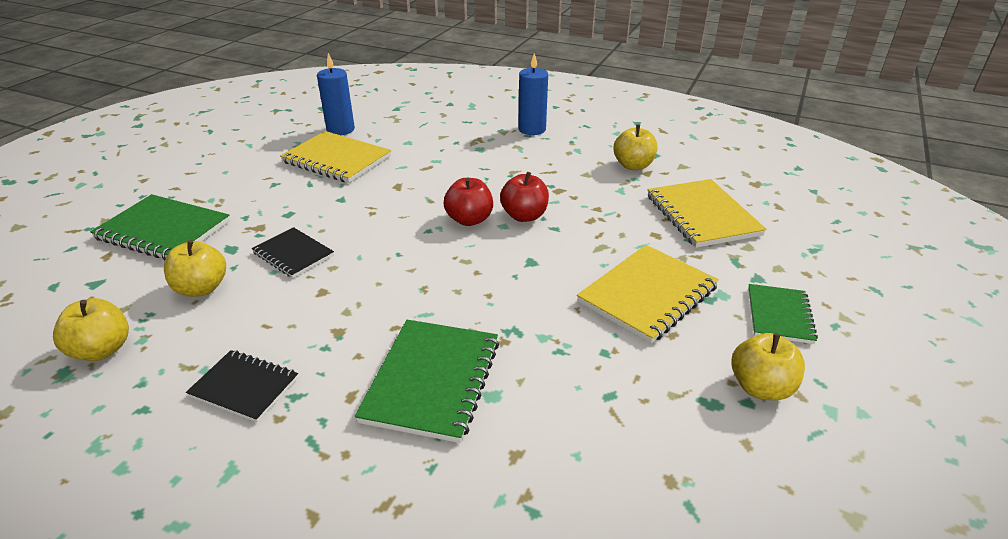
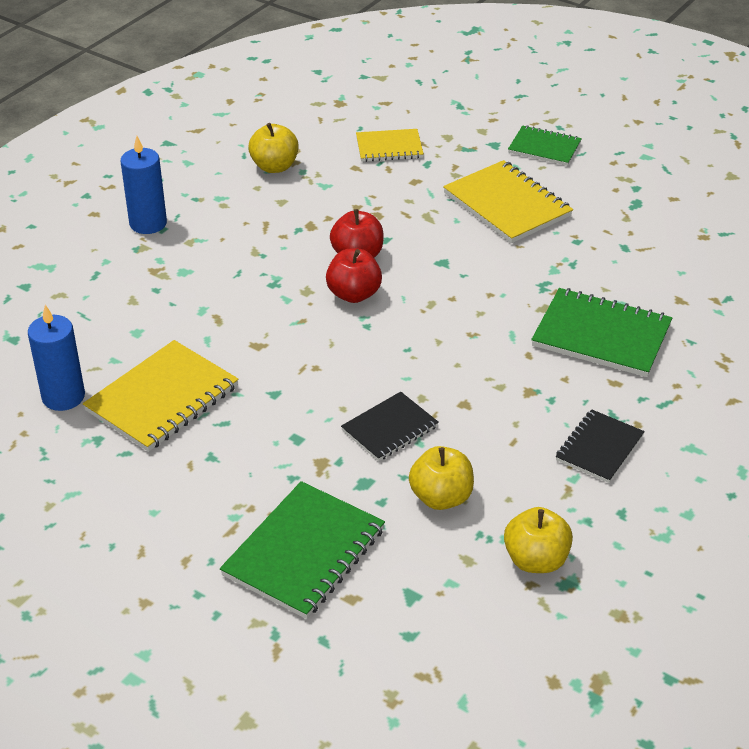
camera: 80 degrees left, 5 degrees up
(702, 215) = (389, 147): yellow notebook -> yellow notebook, size x0.61
(760, 387) = (622, 178): yellow apple -> none

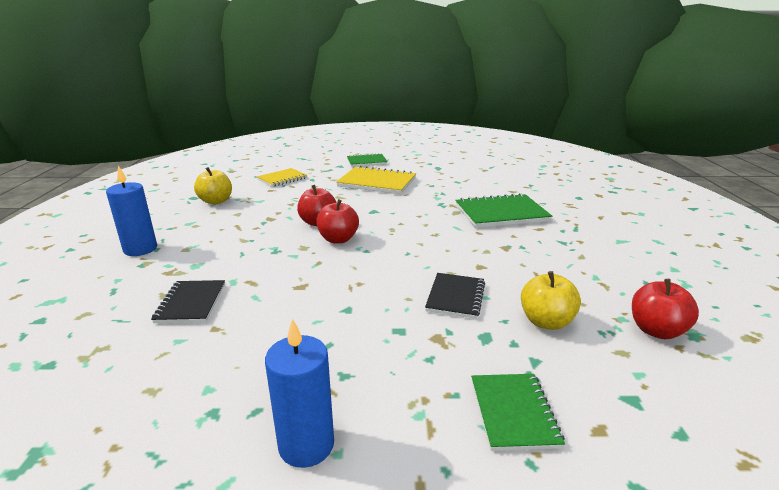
camera: 35 degrees left, 15 degrees down
(63, 397) = (143, 391): blue candle -> blue candle (306, 445)
(162, 399) = (253, 350): yellow notebook -> none
(304, 552) = (513, 412): green notebook -> green notebook, size x0.61
(536, 560) = (656, 330): yellow apple -> red apple
(599, 448) = (582, 258): black notebook -> black notebook (191, 303)

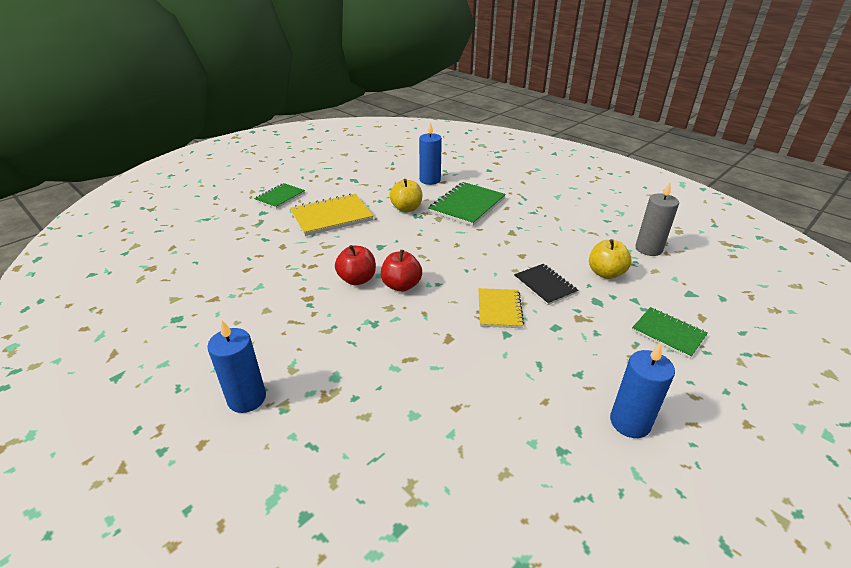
camera: 45 degrees left, 10 degrees up
(191, 303) = (400, 405): black notebook -> none
(216, 201) = (214, 309): yellow apple -> yellow apple (406, 208)
(282, 179) = (233, 252): yellow notebook -> yellow notebook (499, 309)
(502, 186) = (430, 180): none -> blue candle
(656, 330) = (648, 249): red apple -> grey candle

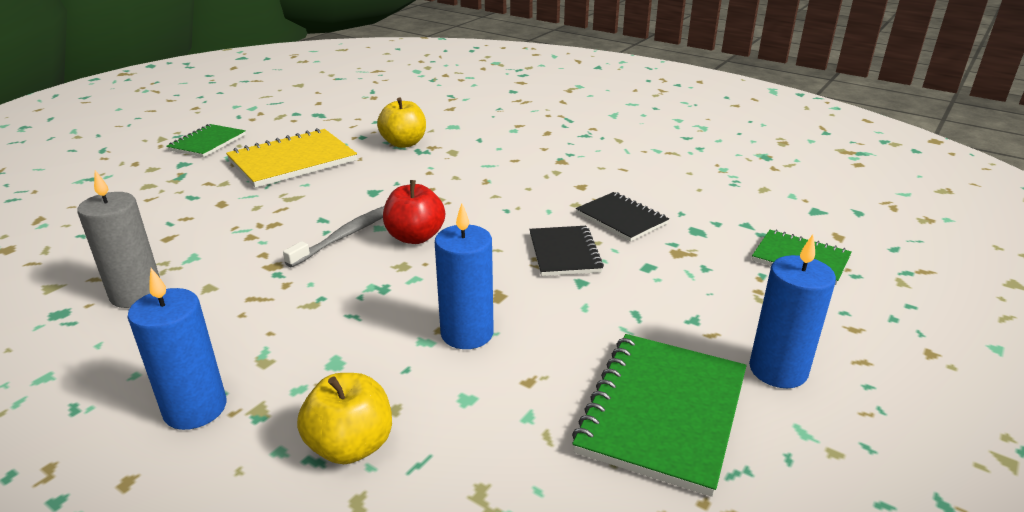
camera: 10 degrees left, 5 degrees down
(357, 279) = (346, 235): red apple -> grey toothbrush
(430, 180) = (431, 107): blue candle -> blue candle (467, 333)
(467, 205) = (491, 134): green notebook -> green notebook (662, 412)
(499, 309) = (564, 253): yellow notebook -> black notebook
(605, 273) = (700, 197): yellow apple -> yellow apple (351, 446)
(648, 249) = (749, 165): grey candle -> grey candle (136, 294)

